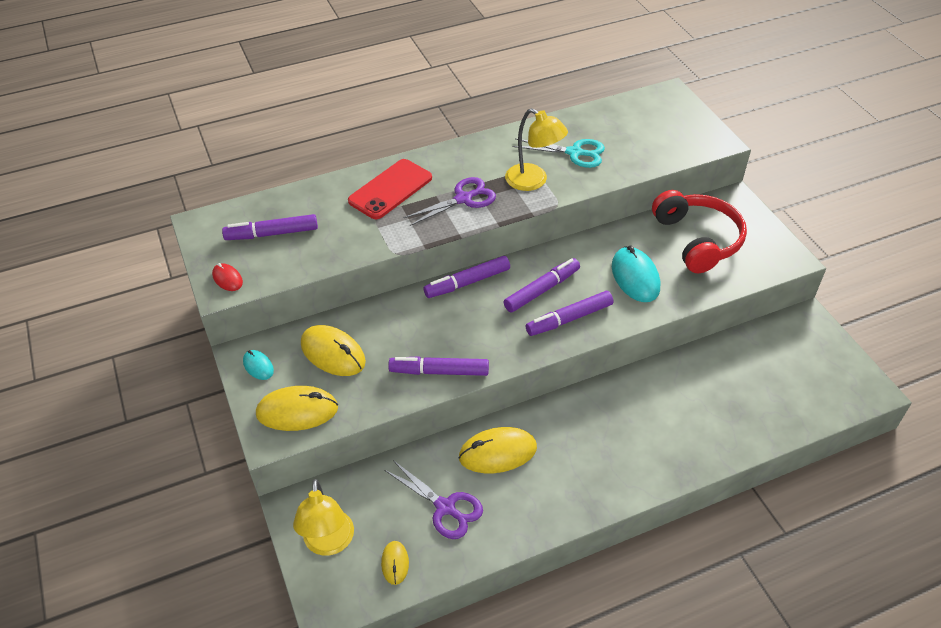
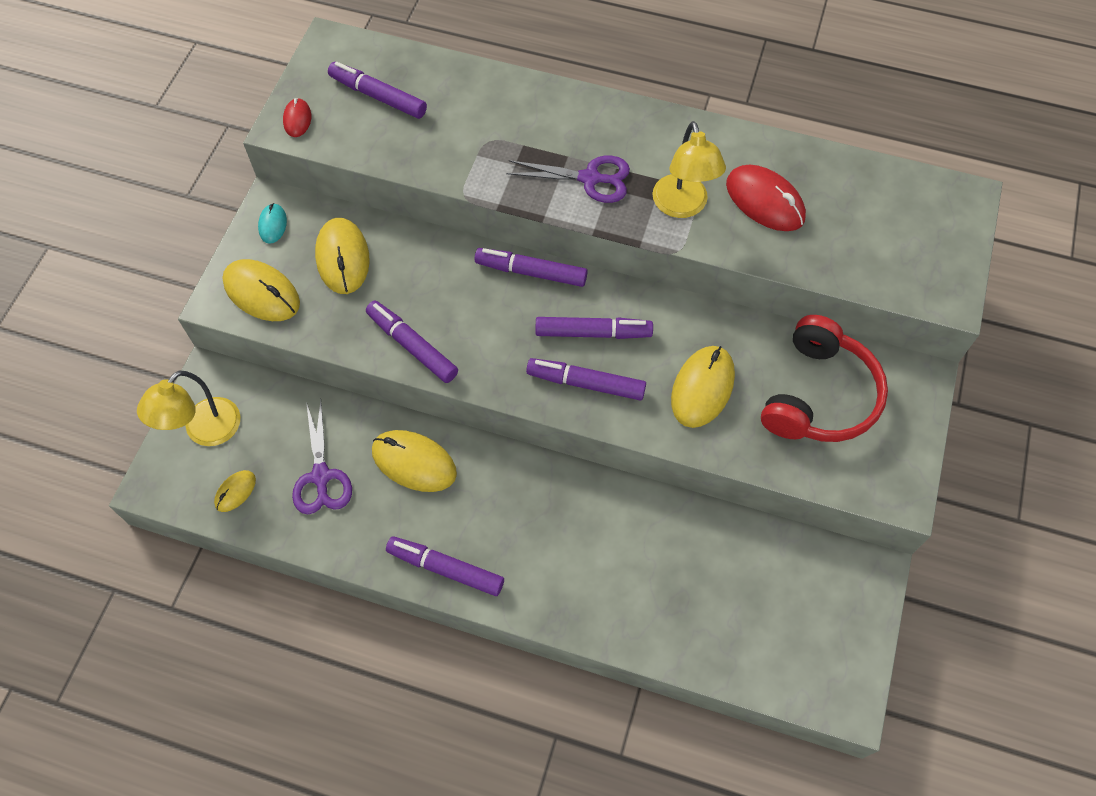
camera: 40 degrees right, 15 degrees up
(390, 189) = (531, 119): red phone -> none
(574, 153) = (765, 201): turquoise scissors -> red mouse
(587, 497) = (445, 569): none -> purple marker
(635, 277) = (702, 388): turquoise mouse -> yellow mouse

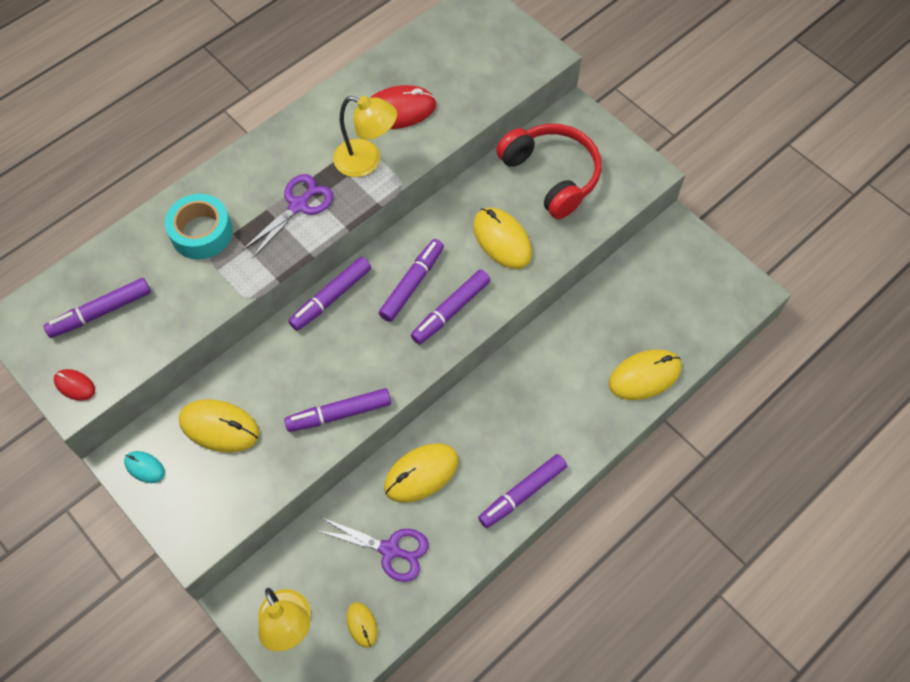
camera: 60 degrees left, 0 degrees up
(262, 293) = (208, 507): yellow mouse -> yellow mouse (644, 376)
(507, 121) = (201, 233): none -> turquoise tape

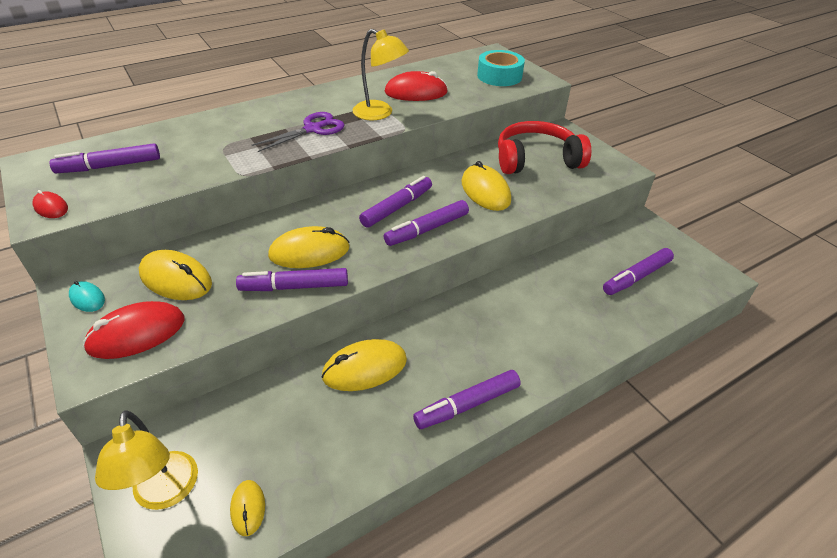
camera: 10 degrees right, 20 degrees down
(201, 233) = (224, 133): turquoise tape -> turquoise tape (499, 76)
(212, 497) = (137, 333): none -> red mouse
(331, 298) = (322, 206): purple marker -> purple marker (636, 277)
(390, 550) = (308, 433): purple scissors -> none
(551, 175) = (536, 160): red headphones -> red headphones turned 75 degrees counterclockwise
(644, 376) = (610, 323): yellow mouse -> yellow mouse (309, 252)

